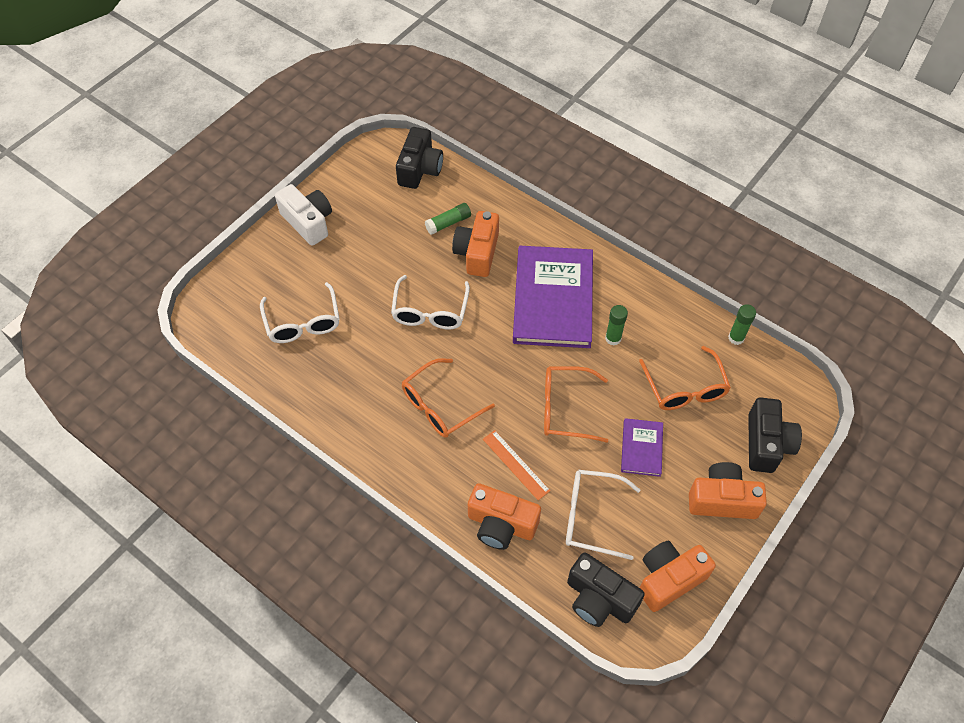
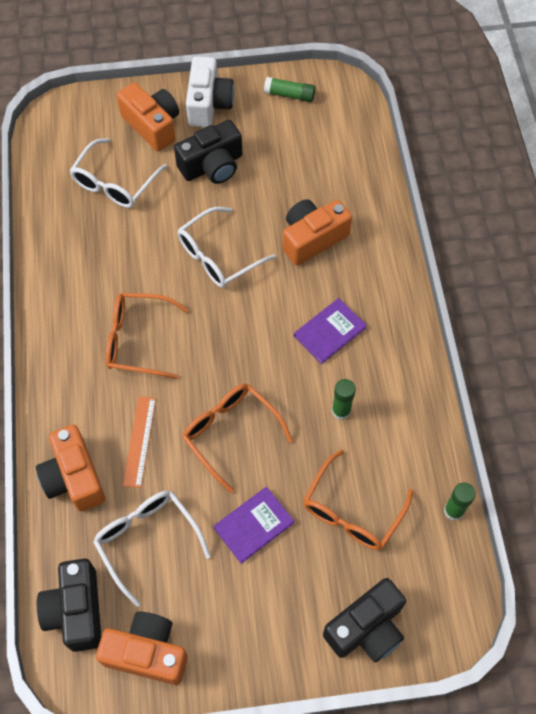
camera: 45 degrees right, 5 degrees up
(420, 169) = (347, 127): black camera -> black camera (212, 166)
(448, 223) = (318, 193): green glue stick -> green glue stick (289, 95)
(553, 299) = (329, 332): purple book -> purple book, size x0.47
(722, 500) = (269, 635): orange camera -> orange camera (152, 125)

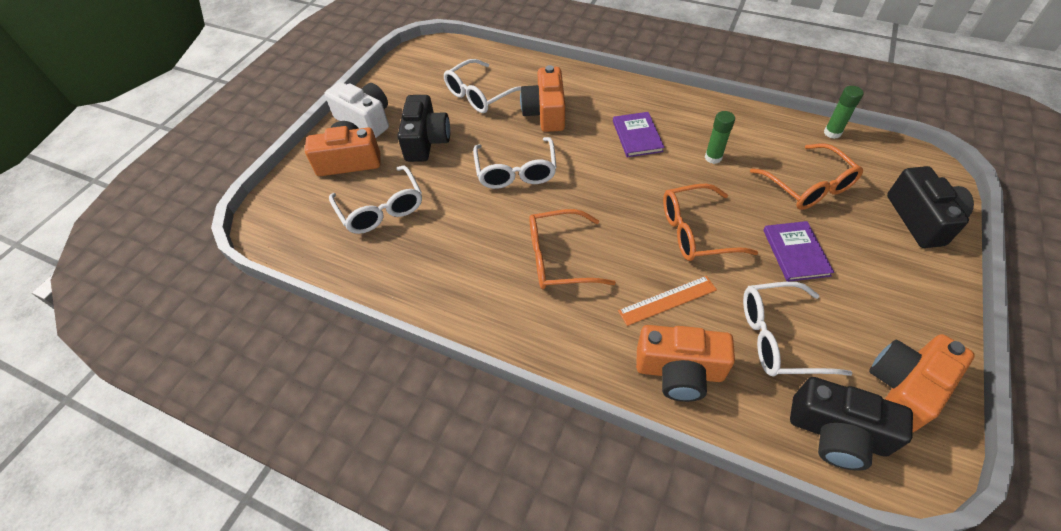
camera: 55 degrees left, 10 degrees down
(137, 340) = (559, 258): orange glasses -> orange glasses turned 45 degrees clockwise
(139, 441) = (667, 300): orange ruler -> orange ruler turned 60 degrees counterclockwise
(289, 95) = (406, 75): green glue stick -> none
(301, 171) = (480, 95): none -> white glasses

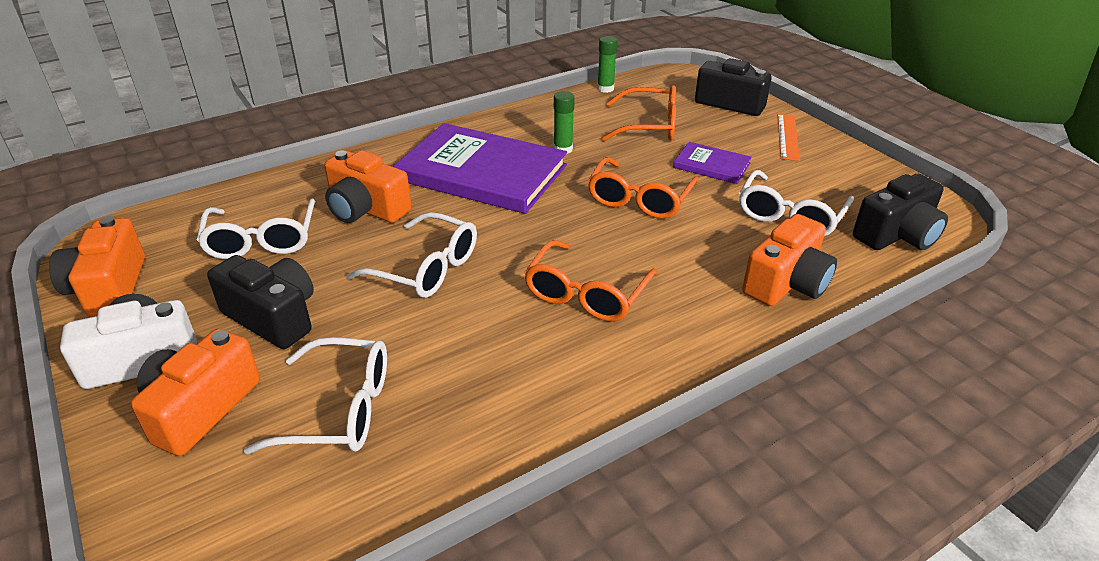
camera: 60 degrees left, 15 degrees down
(637, 136) = (482, 173): purple book -> purple book, size x2.13
(667, 300) = (702, 252): orange ruler -> orange ruler (787, 137)
(904, 388) = (874, 187): orange camera -> orange camera (109, 288)

